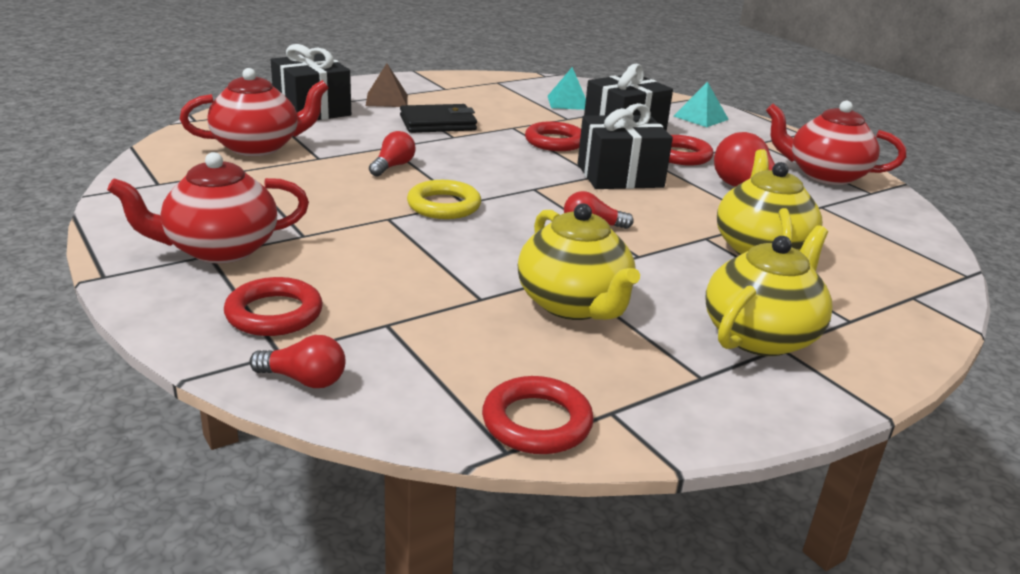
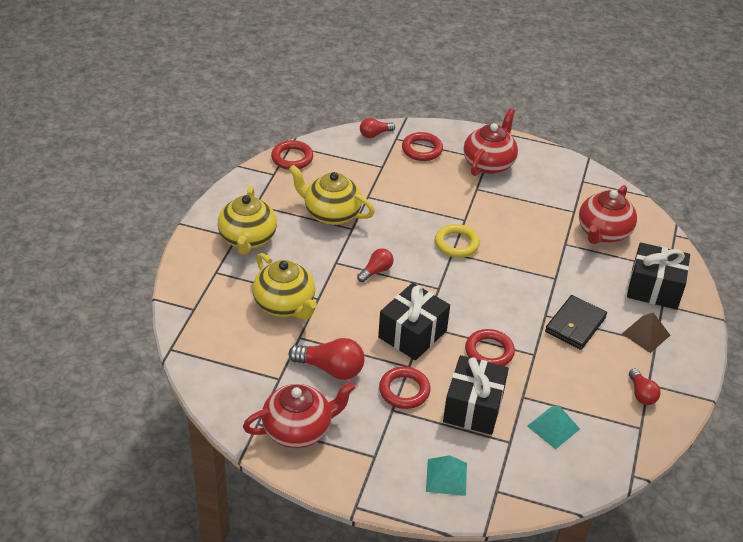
camera: 140 degrees right, 15 degrees up
(393, 166) = (524, 260): red light bulb -> red light bulb (641, 394)

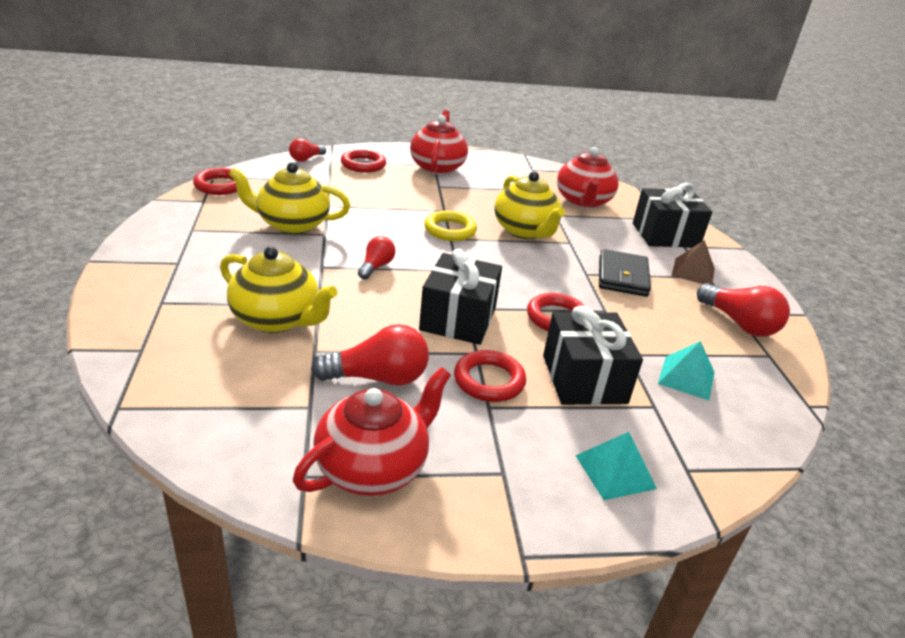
camera: 25 degrees left, 10 degrees down
(247, 239) = (194, 262): yellow teapot -> yellow teapot (525, 231)
(641, 394) = (739, 323): red light bulb -> red light bulb, size x1.64

